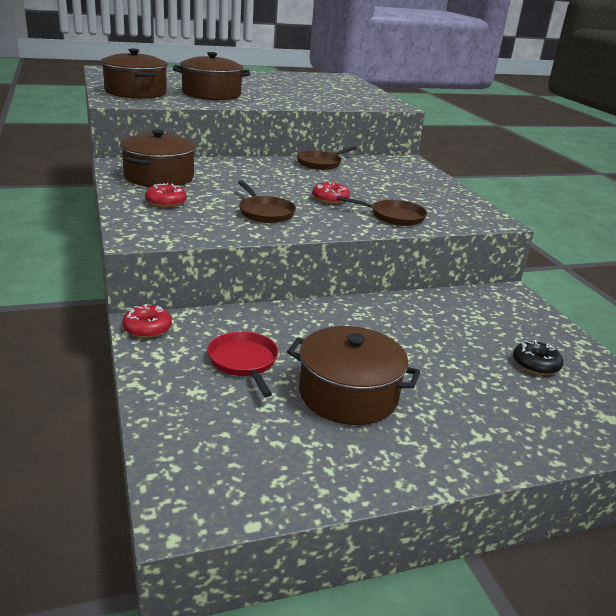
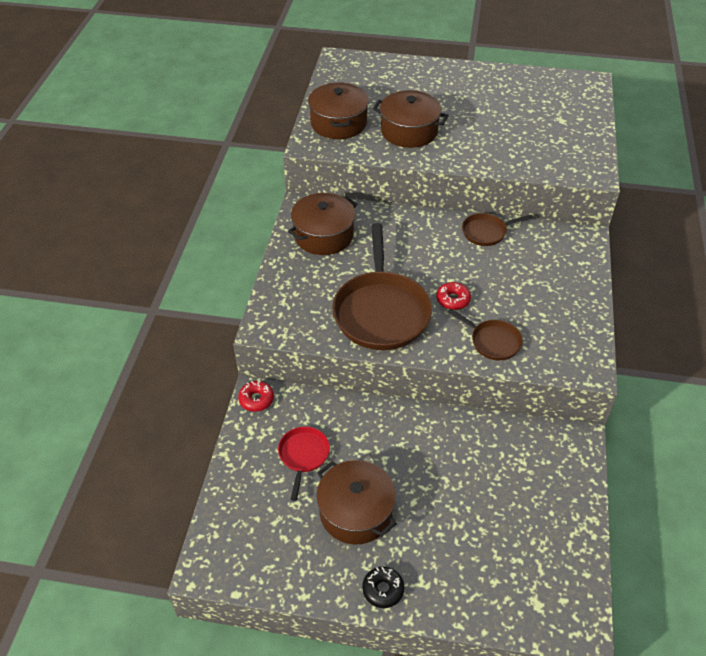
camera: 30 degrees right, 20 degrees up
(166, 202) = (309, 279): red donut -> none
(265, 212) = (381, 311): brown pan -> brown pan, size x2.02
(536, 364) = (525, 531): black donut -> black donut (383, 589)

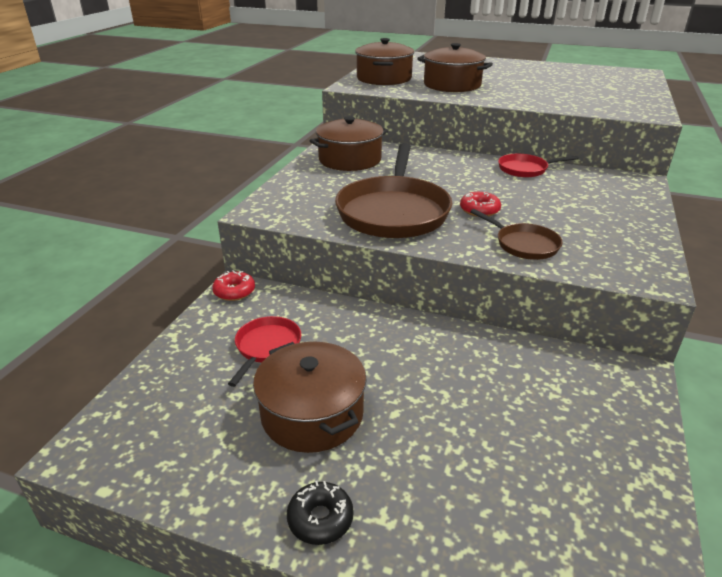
camera: 10 degrees right, 15 degrees down
(486, 232) = (525, 169): brown pan -> red pan

